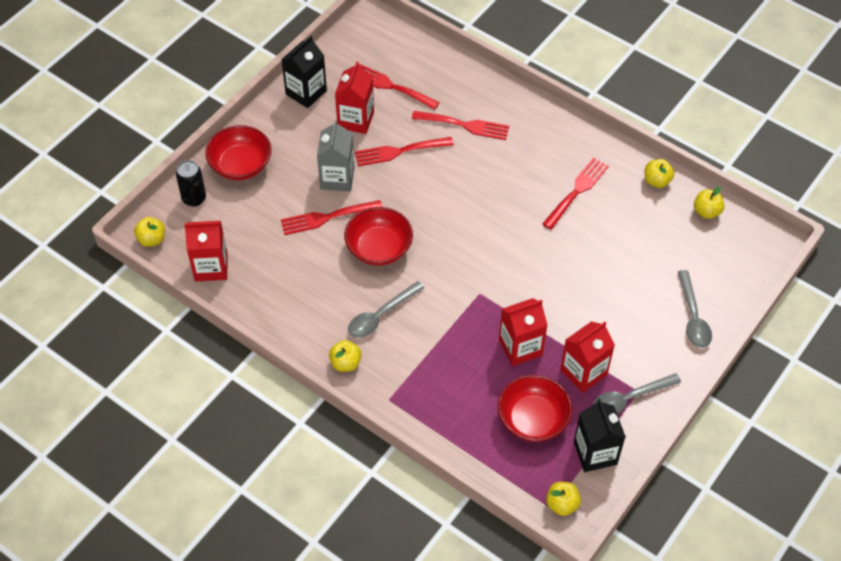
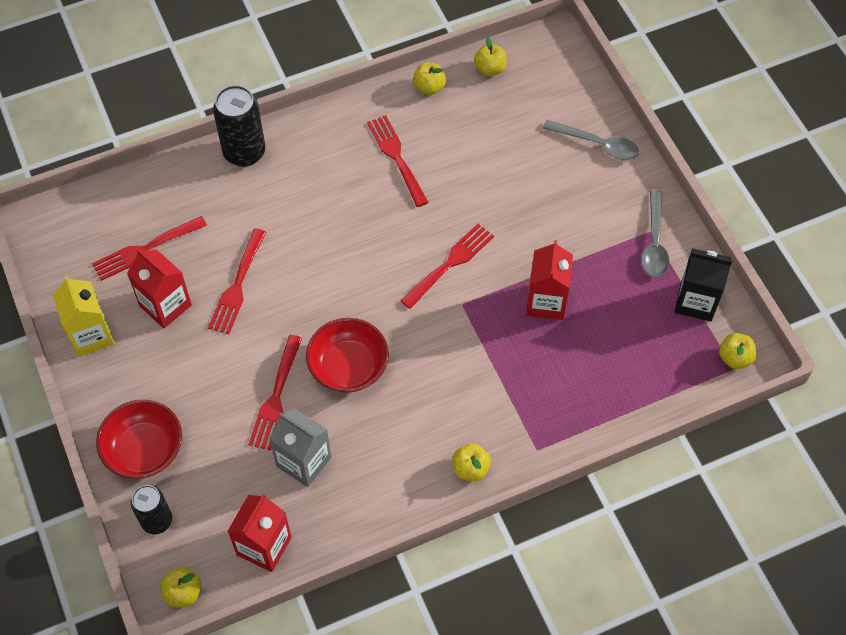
camera: 60 degrees left, 5 degrees up
(306, 92) = (91, 335): black carton -> yellow carton
(337, 178) = (231, 362): grey carton -> grey carton (303, 462)
(380, 315) = (433, 407): grey spoon -> none
(465, 125) = (247, 209): red fork -> red fork (450, 263)
(510, 100) = (244, 152): none -> black can
(533, 419) = (631, 333): red bowl -> none
(583, 372) = (605, 264): red carton -> none

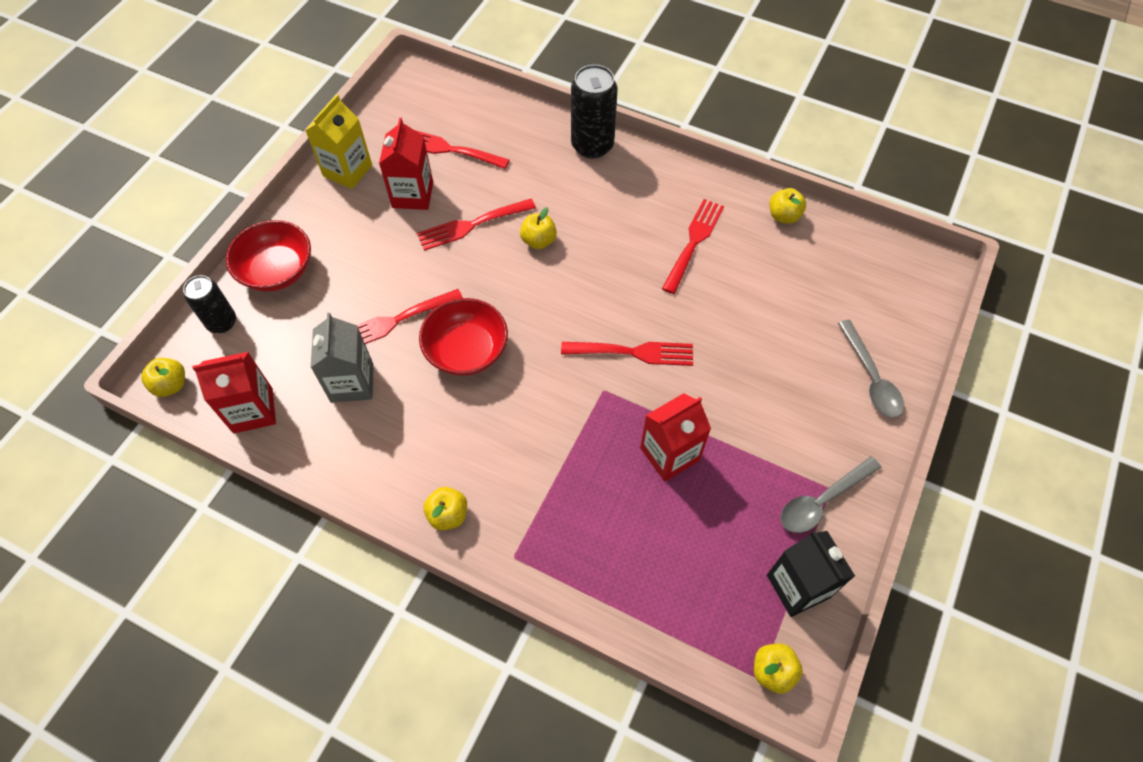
camera: 50 degrees right, 0 degrees up
(490, 69) = (851, 244): yellow apple -> yellow apple (538, 241)

